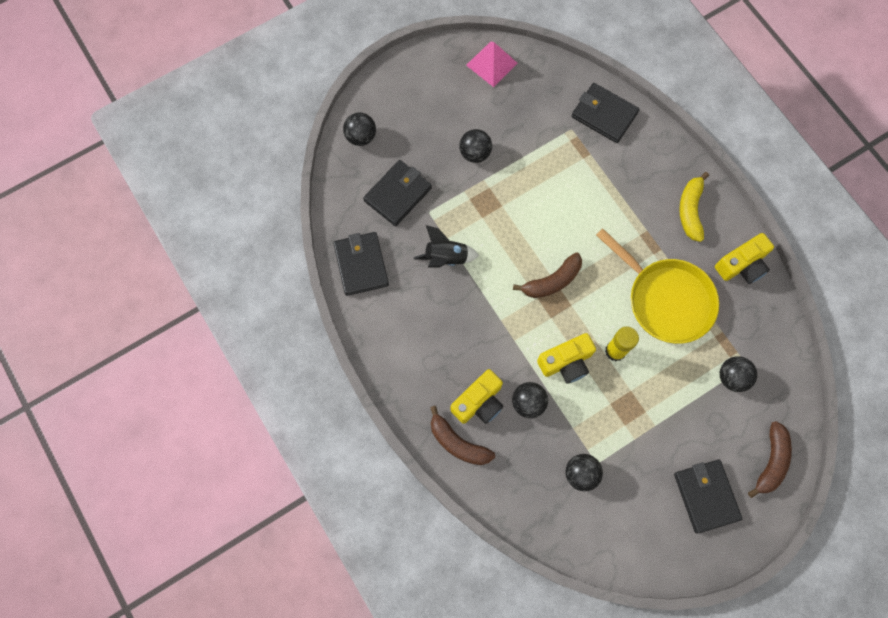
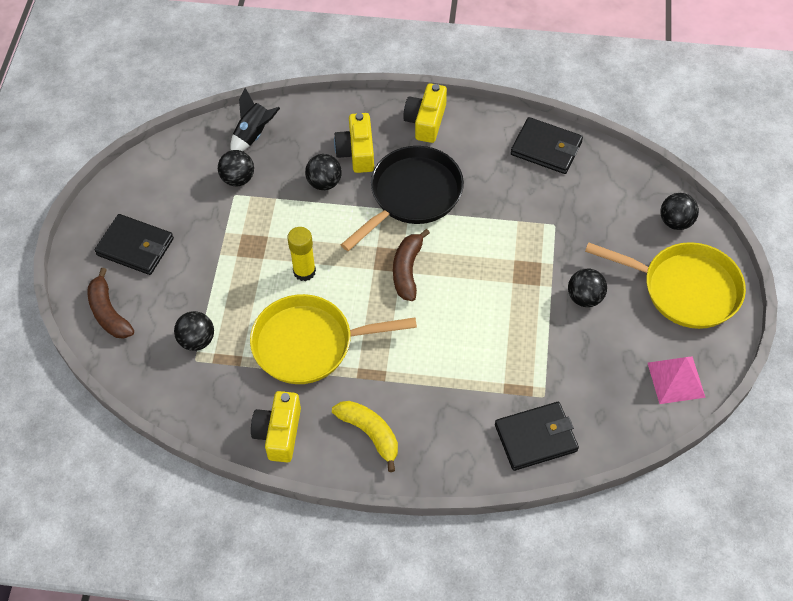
camera: 130 degrees right, 15 degrees down
(398, 194) = (592, 213): black wallet -> none
(415, 98) = (685, 289): none -> yellow pan
(446, 257) = (500, 209): black rocket -> black rocket (254, 135)
(457, 443) = (340, 119): brown banana -> none
(485, 328) = (412, 195): none -> black pan
(566, 362) = (330, 230): yellow camera -> yellow camera (426, 121)

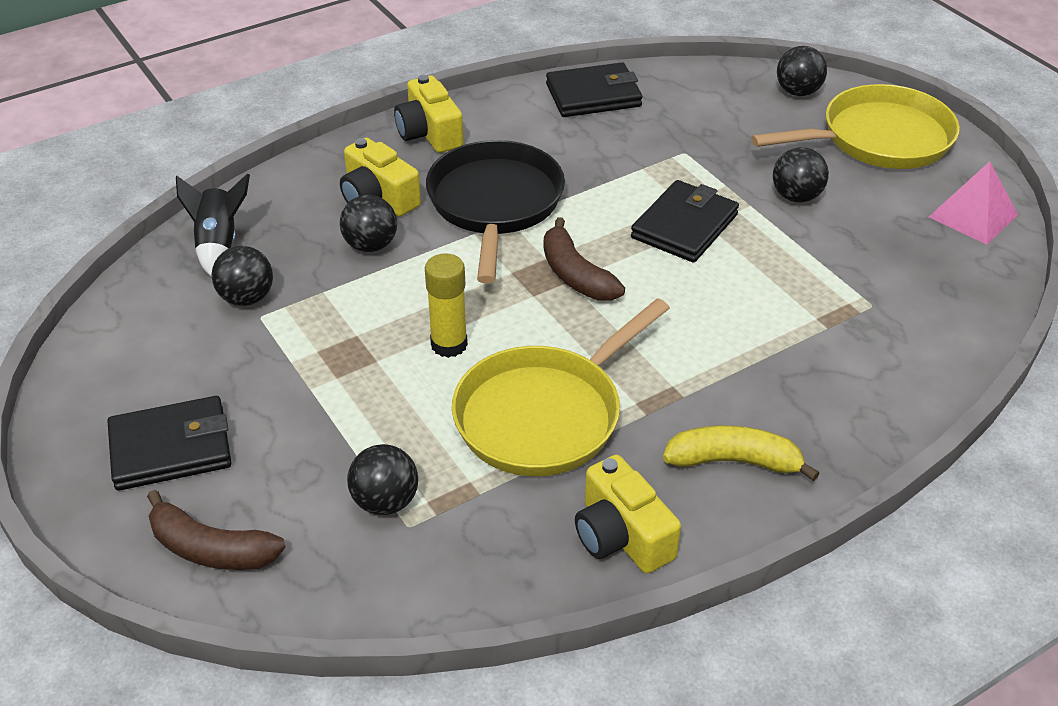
camera: 40 degrees left, 15 degrees down
(536, 438) = (915, 348): black wallet -> black wallet (684, 226)

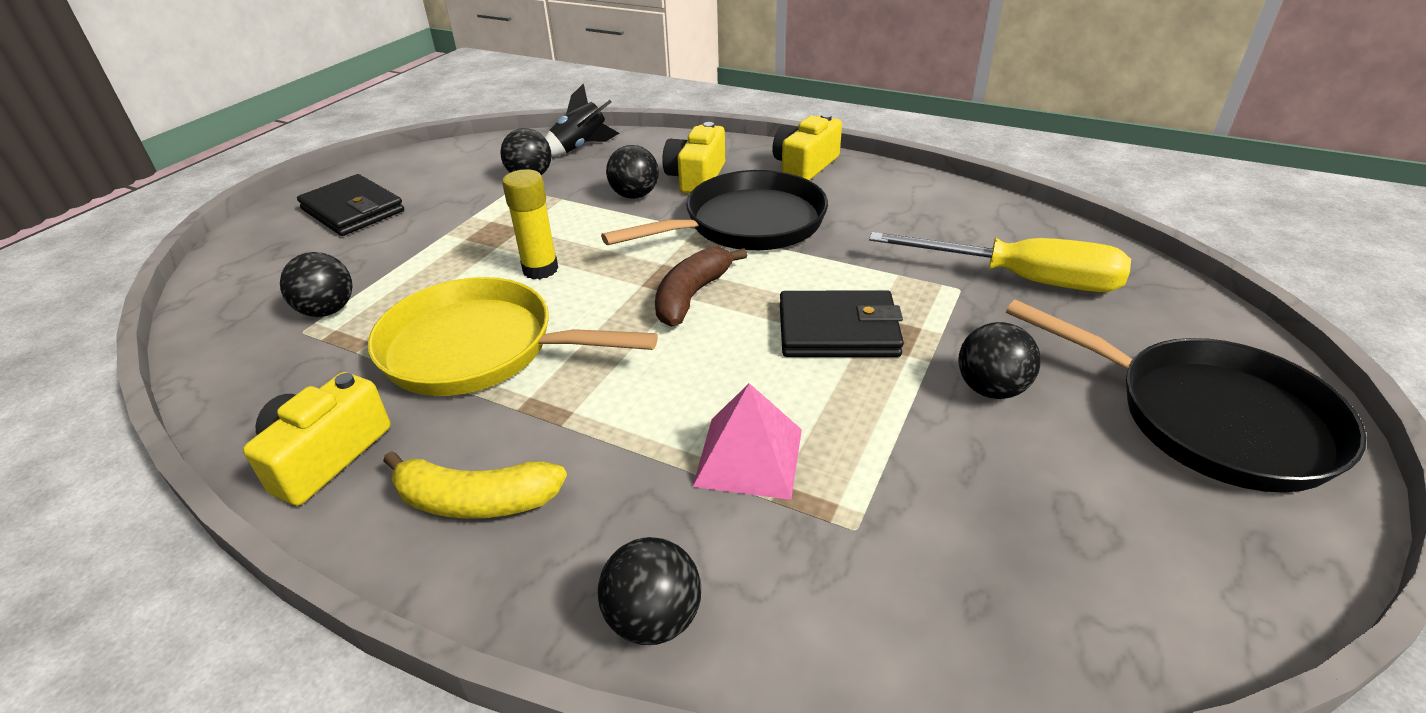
camera: 60 degrees right, 5 degrees down
(211, 549) = (253, 260): brown banana -> none
(593, 95) = (971, 211): black wallet -> none
(698, 123) = (1021, 279): none -> yellow screwdriver
(734, 461) = (475, 501): yellow banana -> yellow banana turned 120 degrees clockwise
(798, 92) = (1191, 323): black ball -> black ball (653, 619)
(878, 139) = (1209, 418): yellow pan -> black pan
(973, 215) = (1183, 576): pink pyramid -> pink pyramid (748, 457)

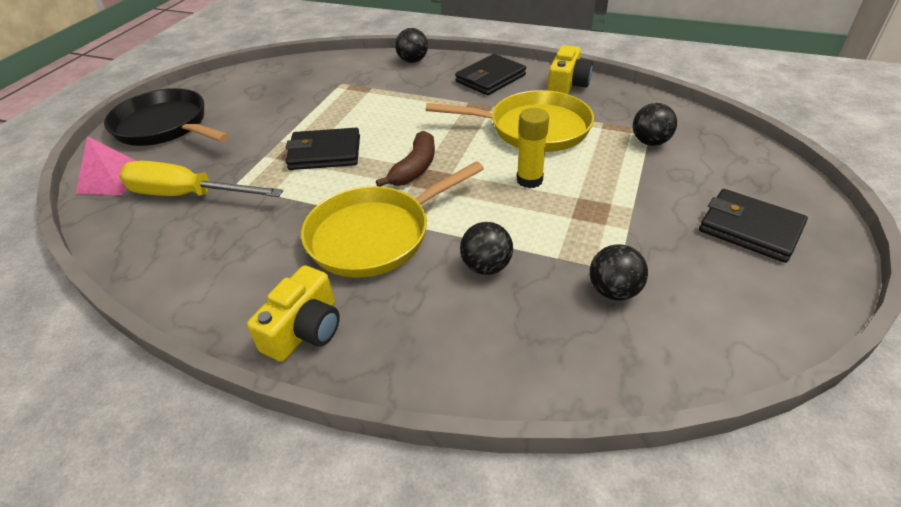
camera: 175 degrees right, 5 degrees up
(475, 501) = (490, 78): yellow banana -> black wallet
(580, 148) = (589, 357): black rocket -> none
(696, 177) = (428, 300): yellow camera -> none
(747, 224) = (375, 235): black pan -> yellow pan
(748, 457) = (380, 98): pink pyramid -> pink pyramid (111, 179)
(991, 389) = (257, 130): black ball -> none

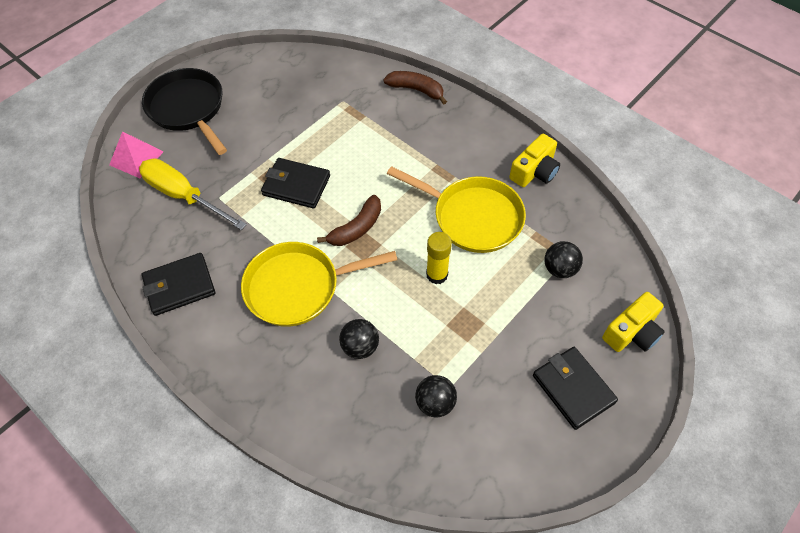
camera: 20 degrees right, 15 degrees up
(305, 329) = (221, 352): yellow camera -> yellow camera (632, 332)
(413, 61) = (416, 90): black ball -> brown banana
(490, 78) = (472, 139): black wallet -> black wallet (179, 286)

